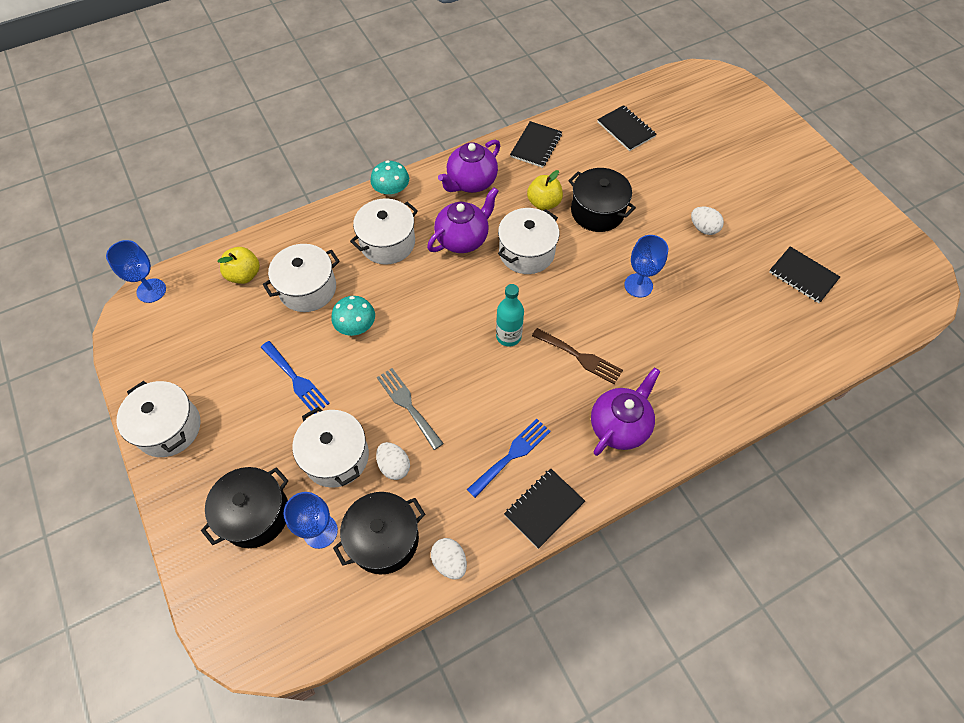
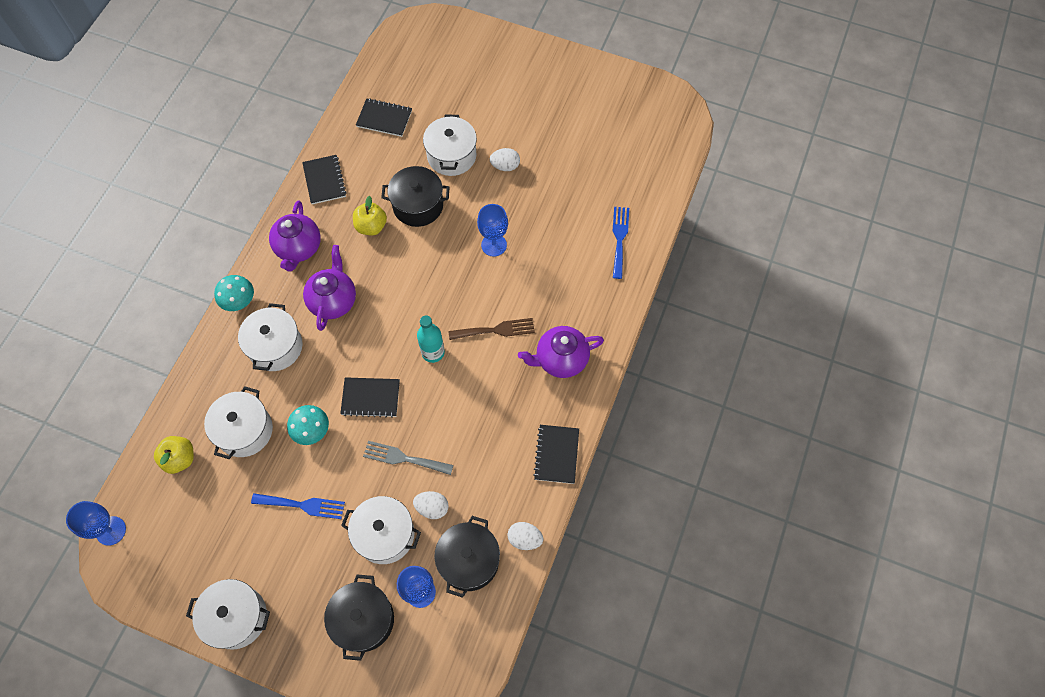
camera: 40 degrees left, 5 degrees up
(512, 455) = (506, 436): blue fork -> blue fork (619, 239)
(526, 252) = (391, 277): white pot -> white pot (451, 156)
(619, 426) = (560, 359): purple teapot -> purple teapot turned 105 degrees counterclockwise
(803, 276) = (599, 157): black notebook -> black notebook (370, 398)

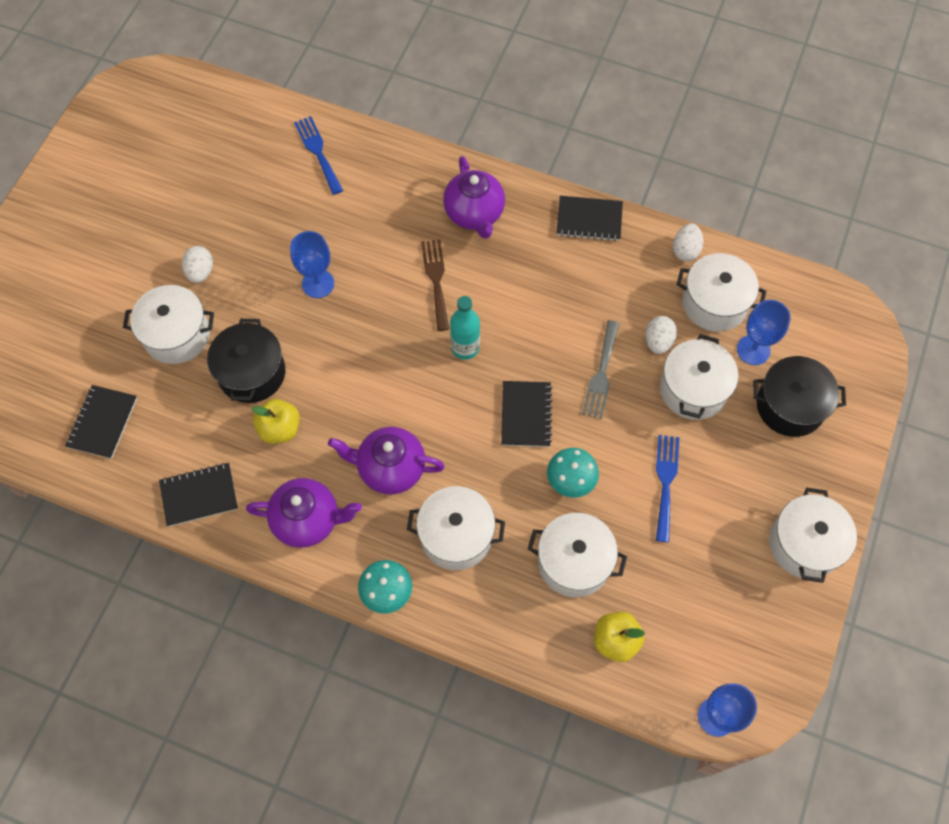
camera: 90 degrees left, 0 degrees up
(469, 561) = (714, 303): black pot -> white pot
(619, 239) = (318, 152): blue fork -> blue fork turned 60 degrees clockwise

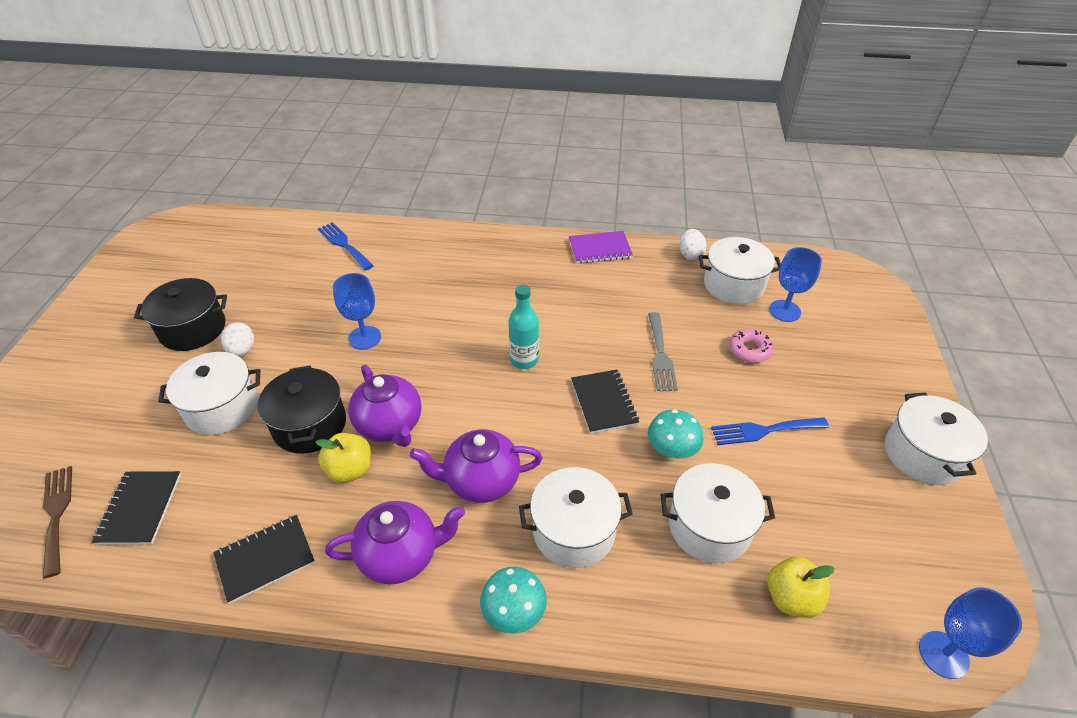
camera: 15 degrees left, 20 degrees down
(436, 280) = (479, 314): brown fork -> brown fork (57, 514)
(474, 214) = (498, 262): purple teapot -> purple teapot (390, 425)
(589, 220) = (600, 249): black notebook -> purple notebook
(658, 341) = (700, 321): white egg -> none
(665, 482) = (764, 430): blue fork -> blue fork turned 90 degrees counterclockwise
(693, 389) = (749, 350): white pot -> pink donut
(790, 406) = (840, 345): black pot -> black pot (193, 329)

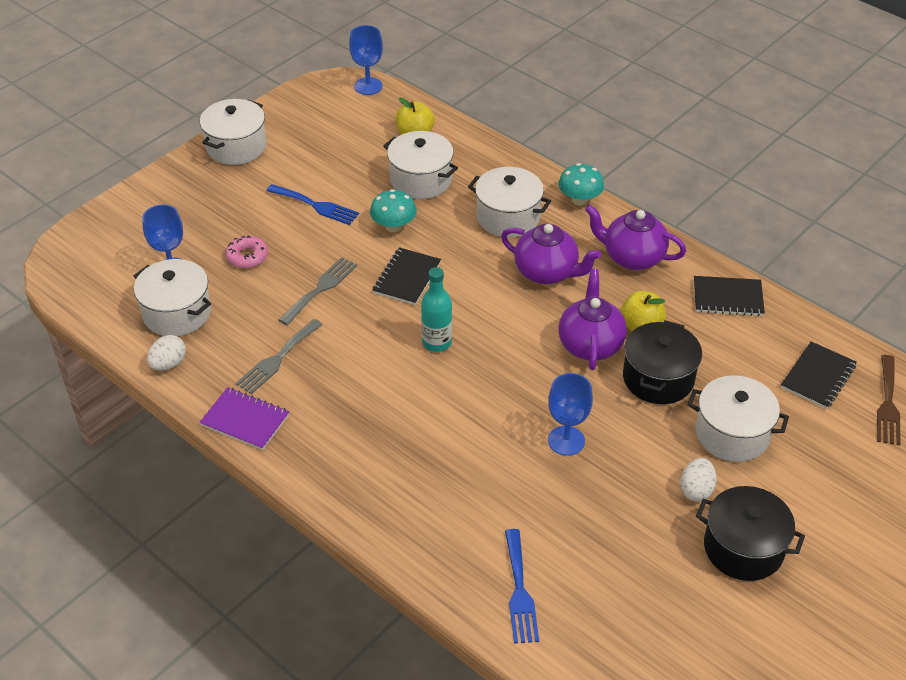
camera: 145 degrees left, 0 degrees up
(626, 291) = (277, 359): none -> grey fork

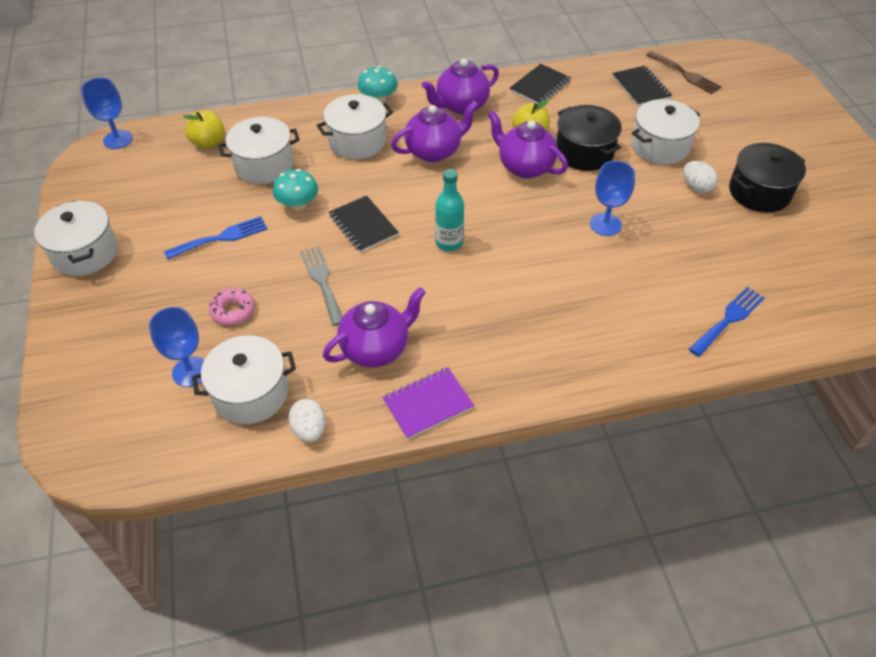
camera: 55 degrees left, 5 degrees up
(277, 359) = (376, 348): grey fork -> purple teapot
(520, 591) = (728, 319): blue fork -> blue fork turned 75 degrees counterclockwise

